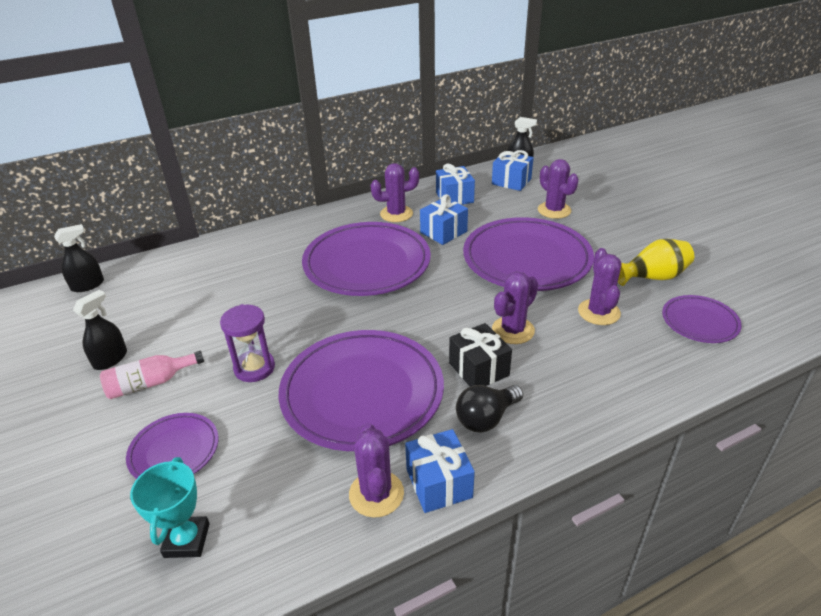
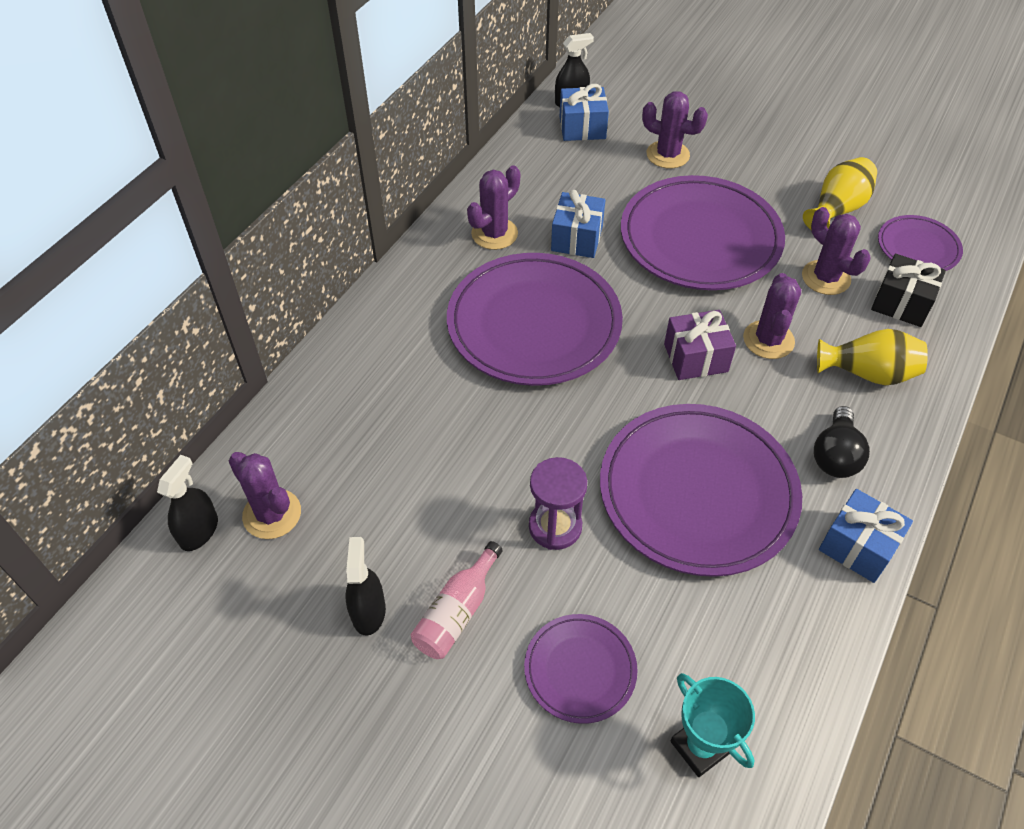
camera: 35 degrees left, 15 degrees up
(376, 494) = (817, 590): purple cactus -> purple cactus (272, 514)
(449, 319) = (695, 358): none -> purple gift
(454, 197) = (539, 179): blue gift -> none
(479, 369) = (779, 403): black gift -> black gift (901, 303)
(570, 380) = (867, 373): none -> yellow vase

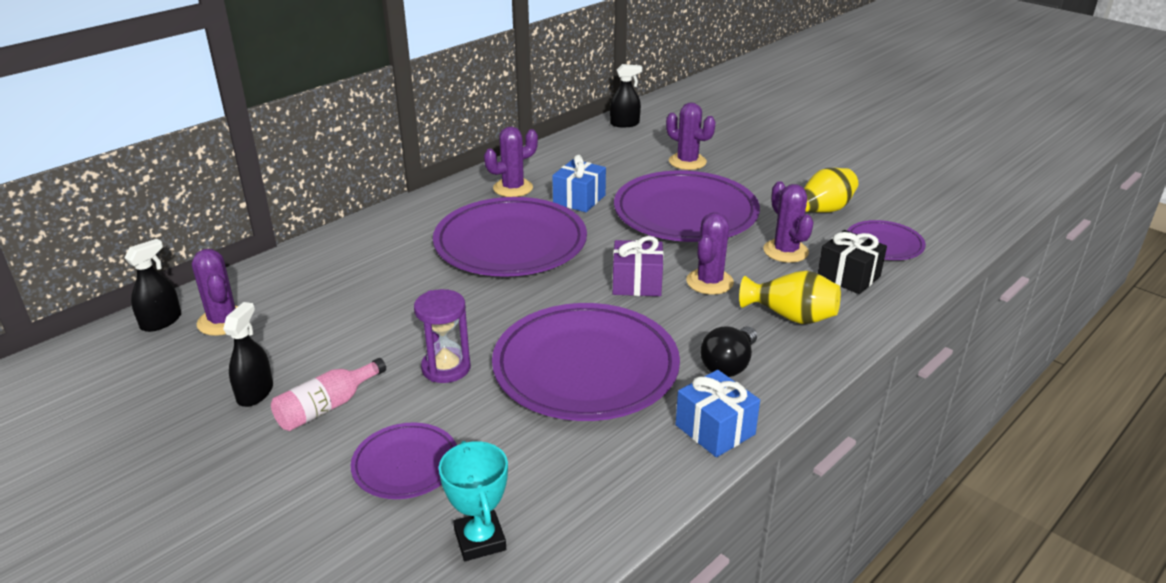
camera: 15 degrees right, 20 degrees down
(582, 127) = (624, 138): blue gift -> none

